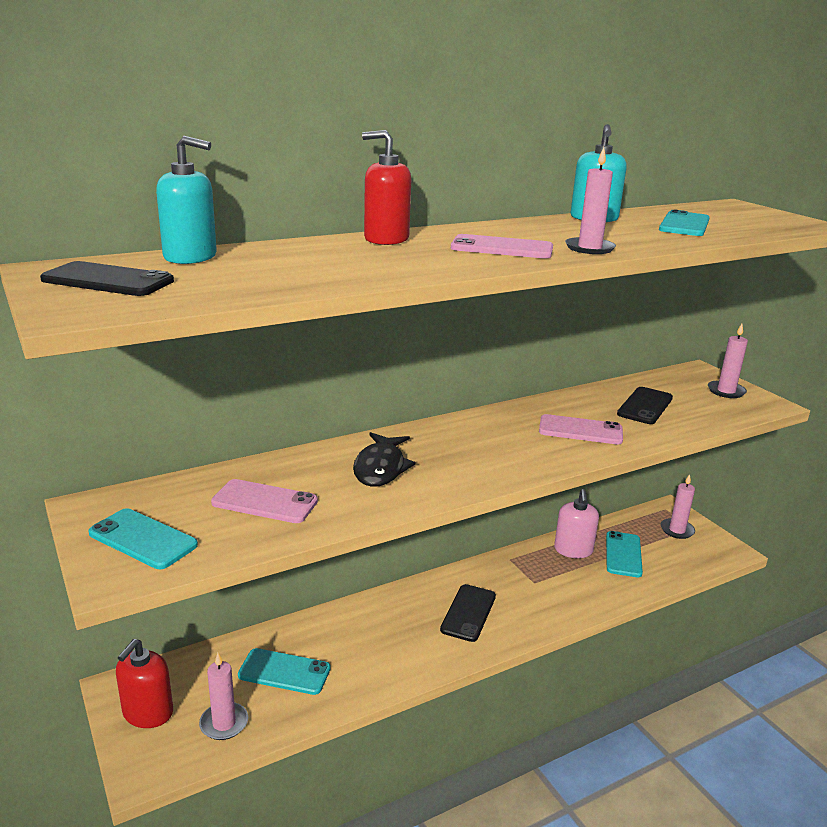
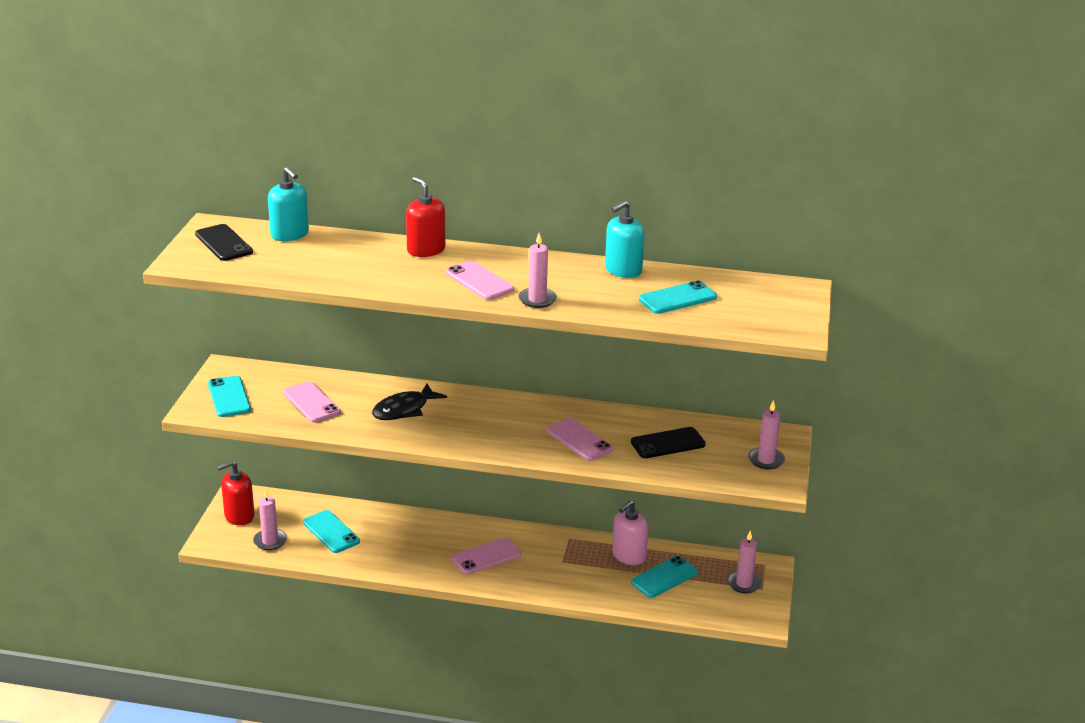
camera: 40 degrees right, 5 degrees up
(468, 613) = (486, 556): black phone -> pink phone

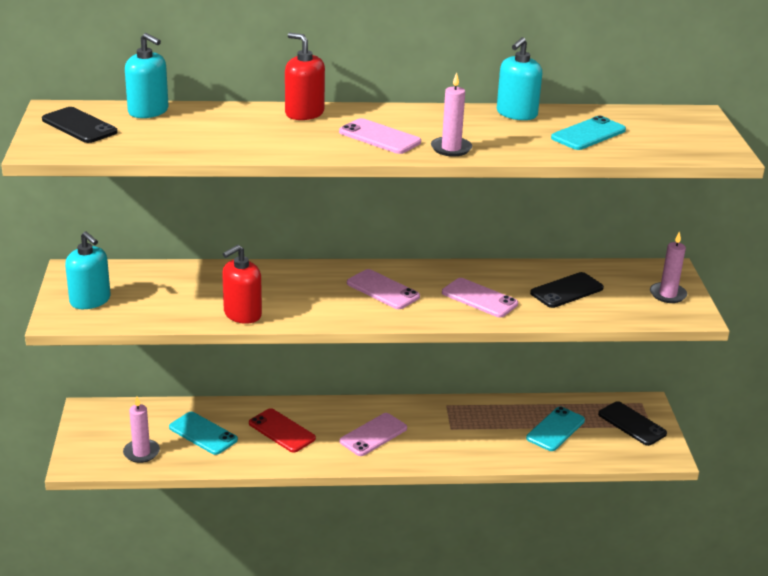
camera: 15 degrees left, 0 degrees up
(229, 397) = (90, 300): turquoise phone -> turquoise soap dispenser
(239, 516) = (97, 431): red soap dispenser -> red soap dispenser (242, 314)
(311, 402) = (184, 295): pink phone -> pink phone (383, 290)
(403, 540) = (281, 431): none -> red phone
(404, 410) = (286, 290): black fish -> none
(628, 555) = (511, 413): pink soap dispenser -> none
(744, 583) = (632, 424): pink candle -> black phone

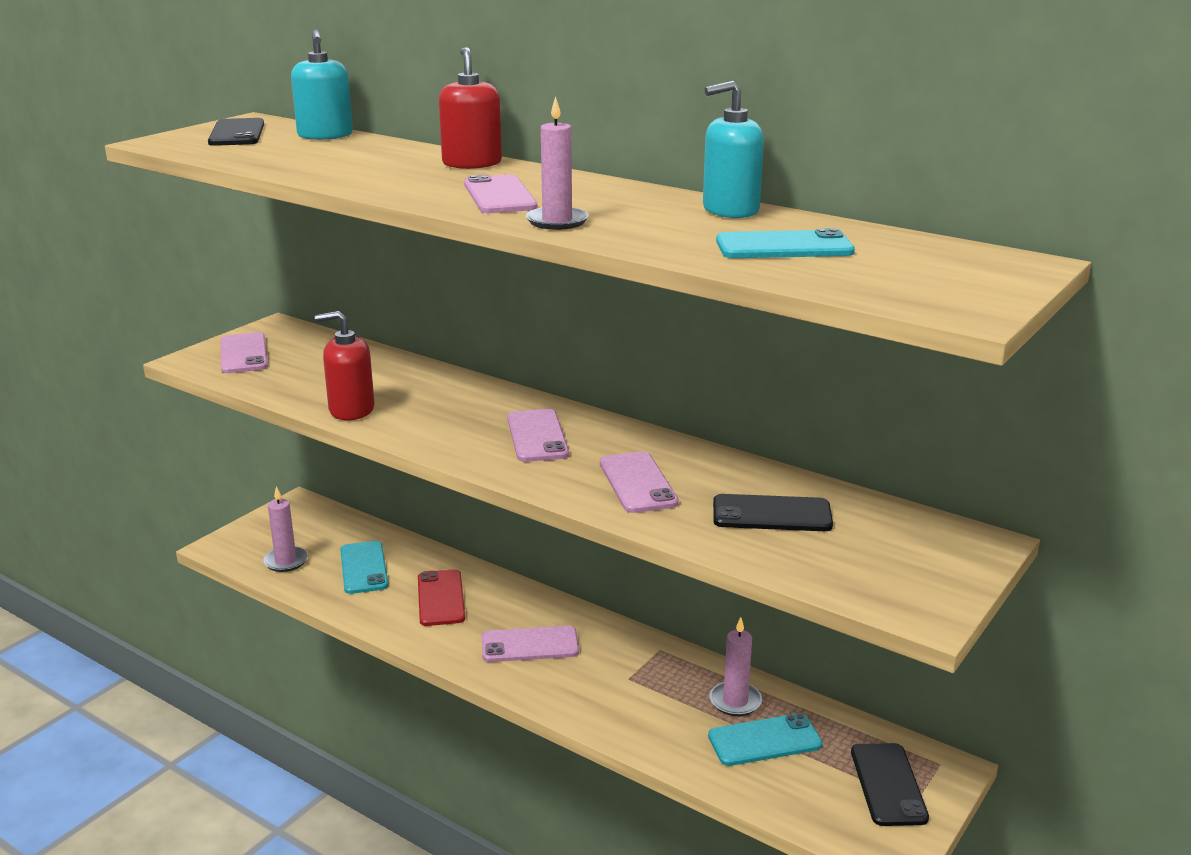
camera: 40 degrees right, 5 degrees down
(90, 300) = (244, 354): turquoise soap dispenser -> pink phone
(667, 294) = (923, 571): pink candle -> pink candle (735, 701)

